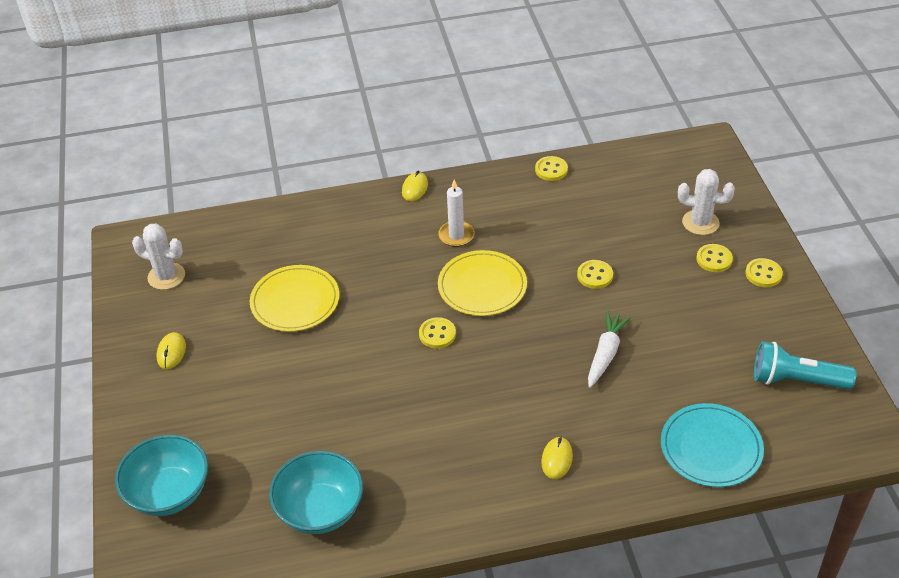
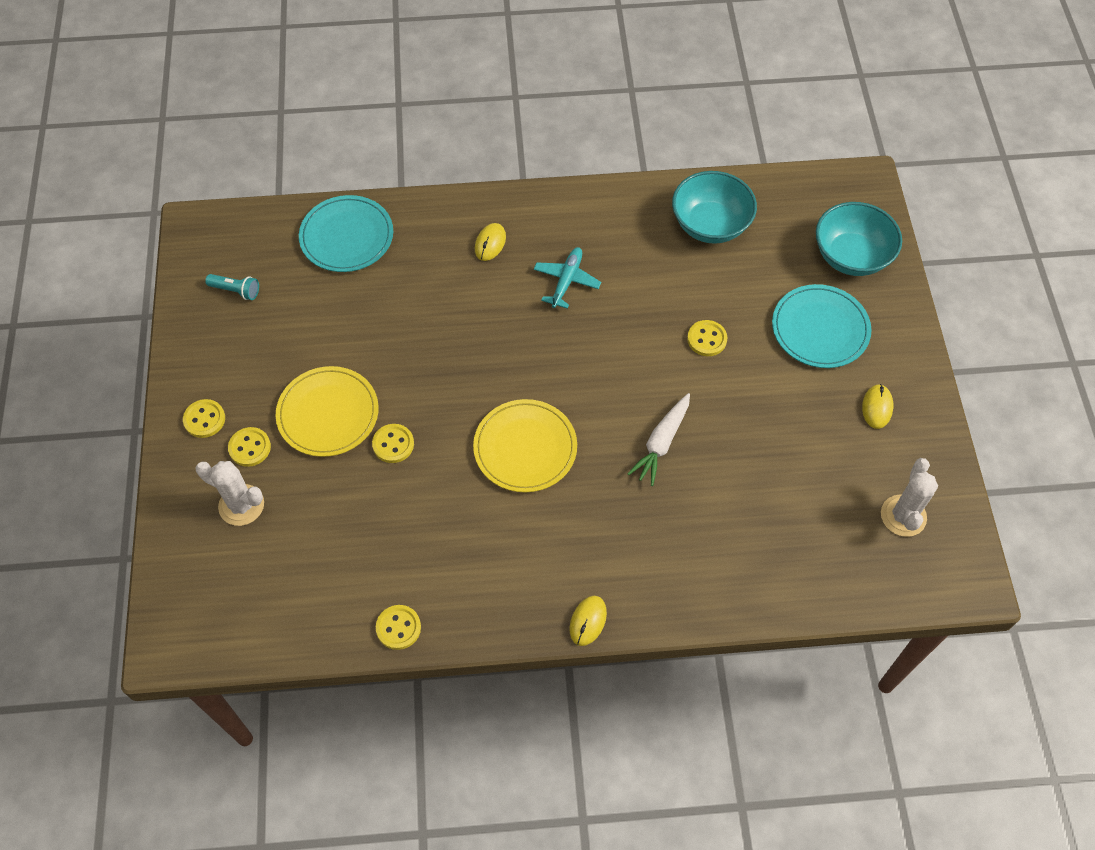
camera: 175 degrees left, 15 degrees up
(166, 276) = (903, 516): white cactus -> white cactus turned 75 degrees clockwise
(213, 414) = (820, 329): none -> turquoise plate
(295, 301) = (743, 457): yellow plate -> yellow plate (328, 413)
(437, 334) = (584, 391): yellow button -> yellow button (707, 339)
(456, 235) = (544, 529): white candle -> none
(469, 430) = (566, 281): none -> turquoise plane
(605, 354) = (412, 344): white carrot -> white carrot (661, 443)
(796, 380) = (236, 291): turquoise flashlight -> turquoise flashlight, size x0.55

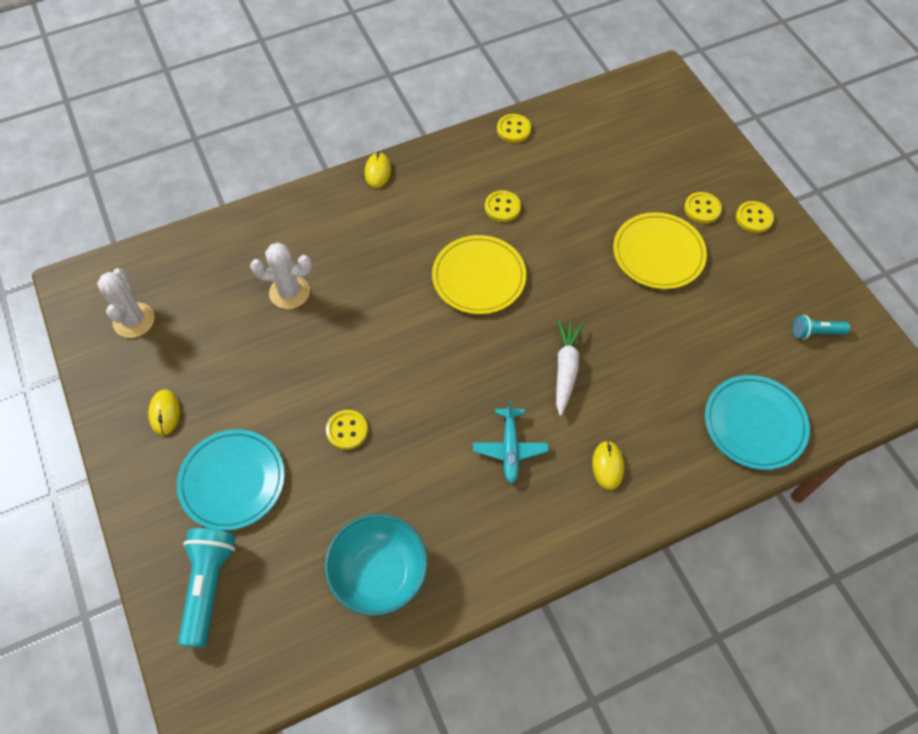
camera: 160 degrees right, 0 degrees up
(241, 505) = (678, 169): white cactus -> white cactus (289, 292)
(393, 444) = (590, 246): yellow button -> yellow button (502, 207)
(661, 443) = (361, 317): white carrot -> white carrot (565, 369)
(851, 256) = (208, 586): turquoise bowl -> turquoise flashlight

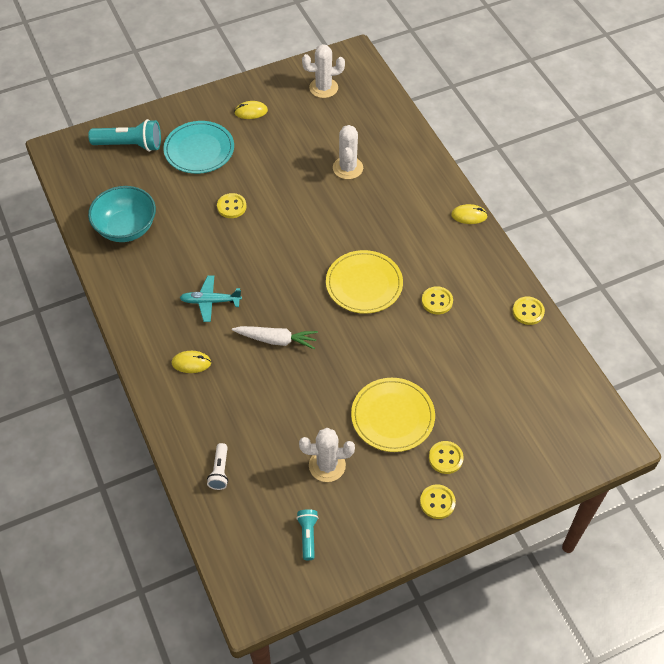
camera: 90 degrees right, 5 degrees down
(728, 315) = (327, 465): none -> white cactus
(754, 424) = (220, 471): turquoise plate -> white flashlight

